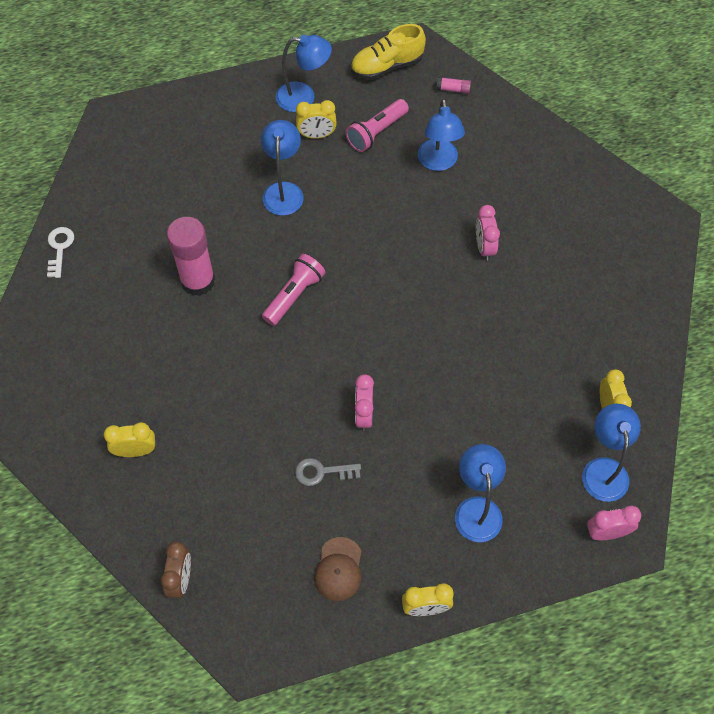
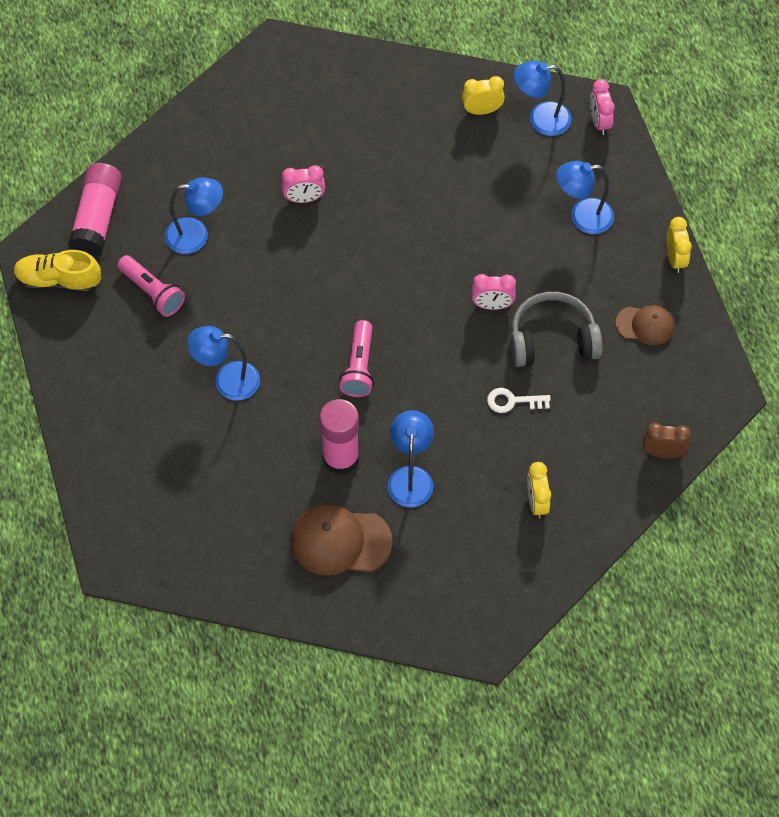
camera: 90 degrees left, 0 degrees up
(59, 248) = (296, 600): white key -> white key (513, 401)
(113, 281) = (340, 541): none -> brown cap
(294, 295) = (359, 367): pink flashlight -> pink flashlight turned 120 degrees counterclockwise
(304, 97) = (98, 363): blue lamp -> blue lamp (410, 477)
(316, 135) = (153, 350): yellow clock -> none
(322, 472) = (552, 339): grey key -> grey headphones
(387, 66) = (58, 281): yellow shoe -> yellow shoe turned 120 degrees clockwise
(453, 89) = (97, 218): pink glue stick -> pink glue stick, size x2.47

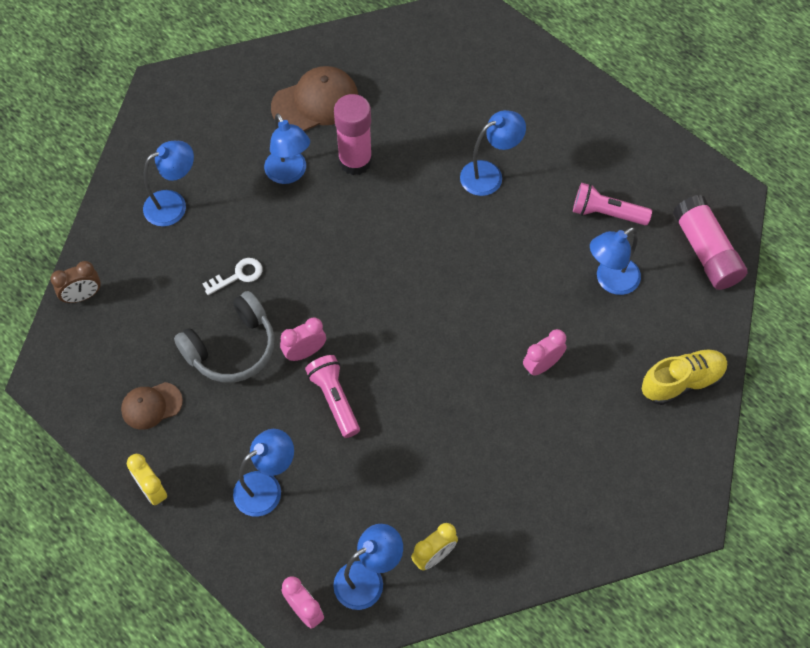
camera: 150 degrees right, 0 degrees up
(58, 281) = (690, 183): yellow shoe -> yellow shoe (682, 382)
(359, 367) = (388, 239): pink flashlight -> pink flashlight (334, 399)
(536, 502) = (173, 204): yellow clock -> blue lamp

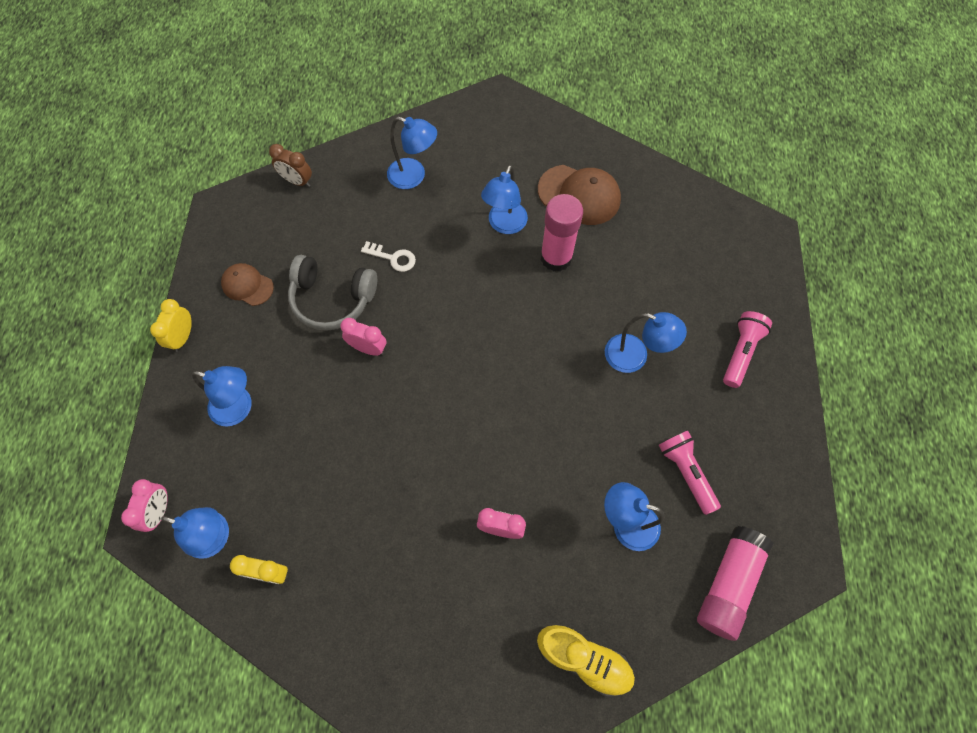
camera: 50 degrees right, 5 degrees up
(334, 399) = (346, 398): pink flashlight -> pink flashlight (741, 352)

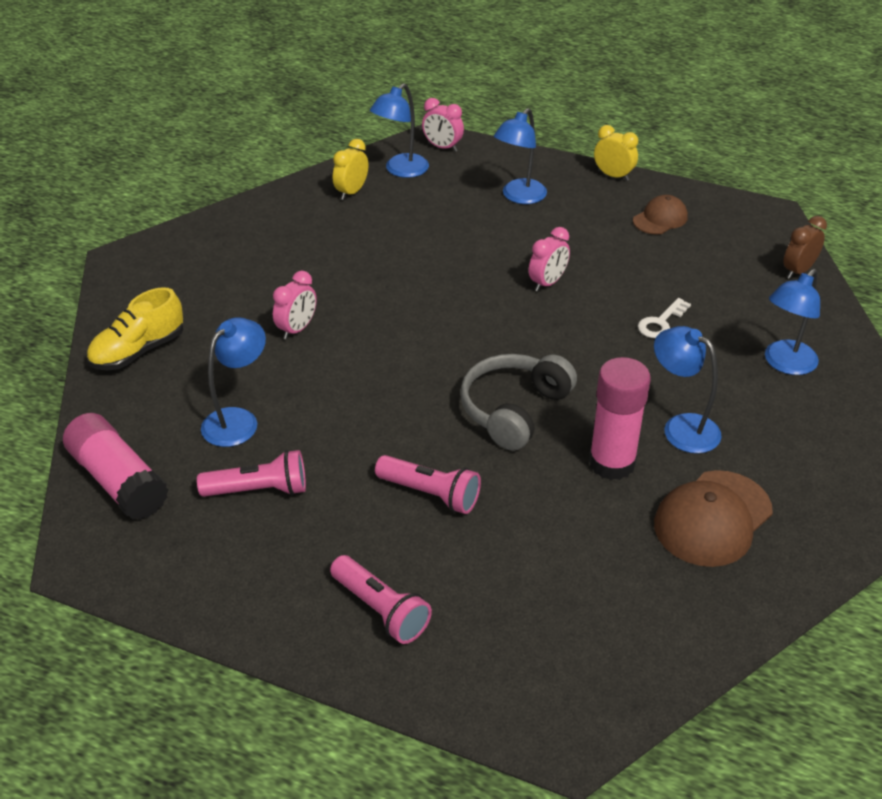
camera: 110 degrees right, 25 degrees down
(332, 299) = (620, 270): grey headphones -> grey headphones (514, 410)
(635, 357) = (431, 494): blue lamp -> pink flashlight

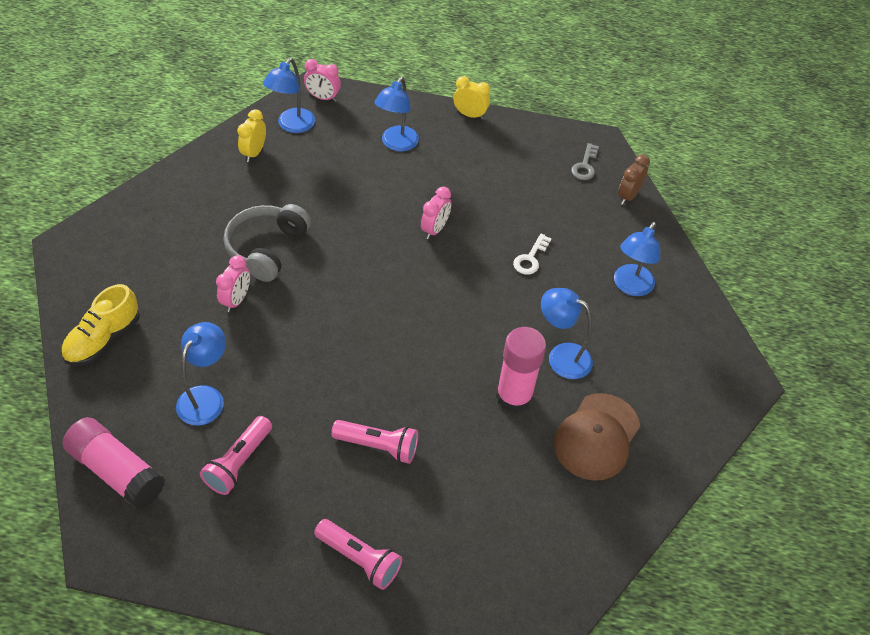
camera: 15 degrees left, 10 degrees up
(259, 490) = (238, 463): pink flashlight -> pink flashlight turned 135 degrees clockwise
(514, 410) = (429, 357): grey headphones -> grey headphones (266, 248)
(660, 219) = (514, 155): brown cap -> none
(747, 236) = (585, 166): none -> grey key

